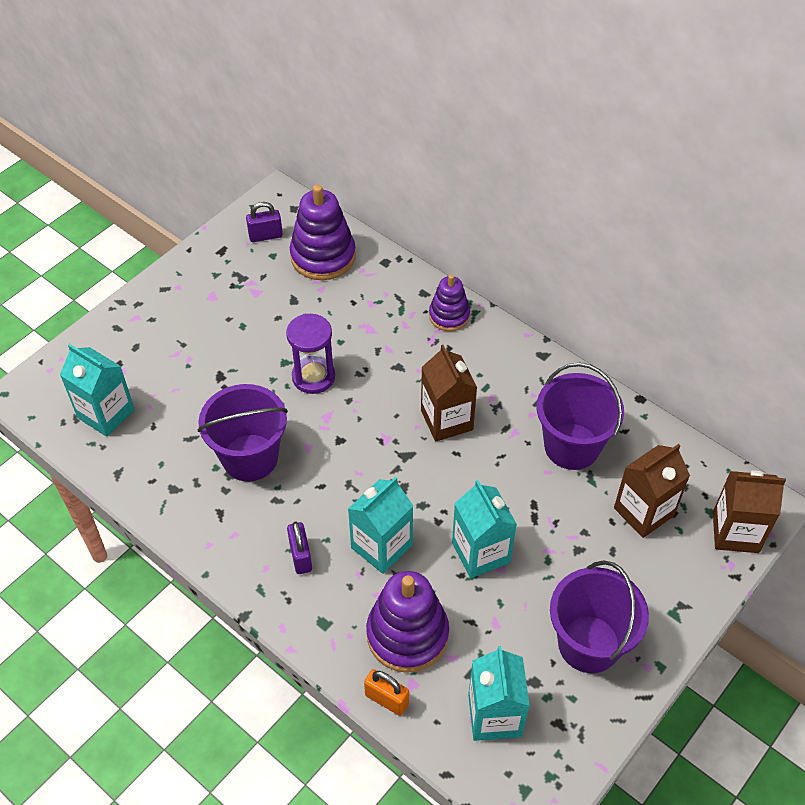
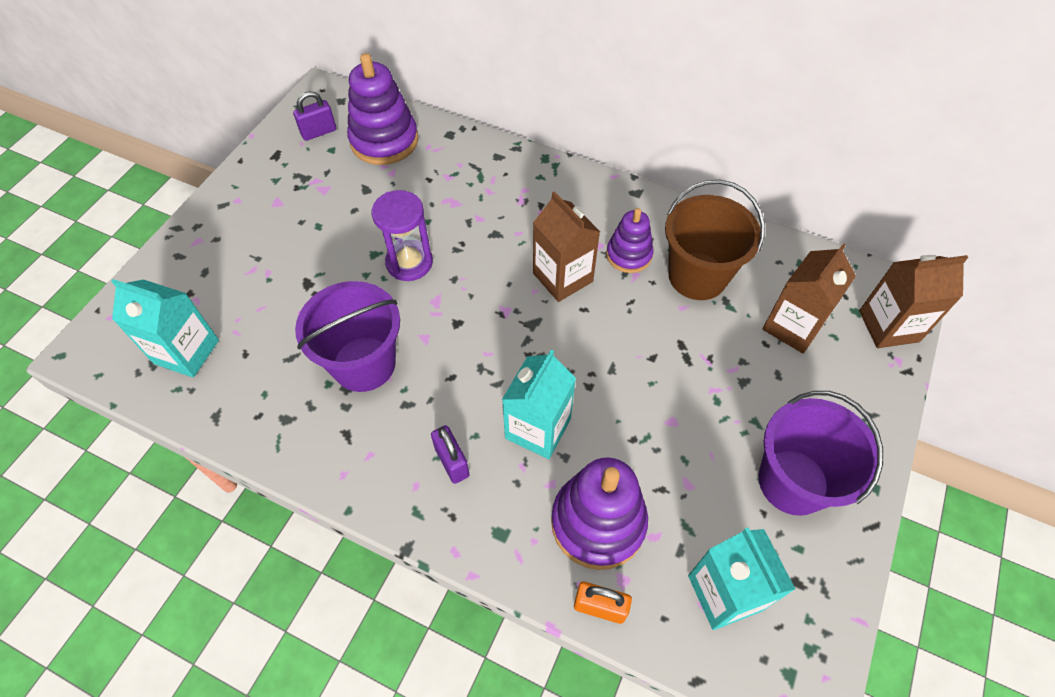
camera: 15 degrees left, 5 degrees up
(449, 316) = (530, 173): purple stacking toy -> purple stacking toy (629, 255)
(480, 553) = (645, 409): turquoise carton -> none
(572, 446) = (697, 276): purple bucket -> brown bucket

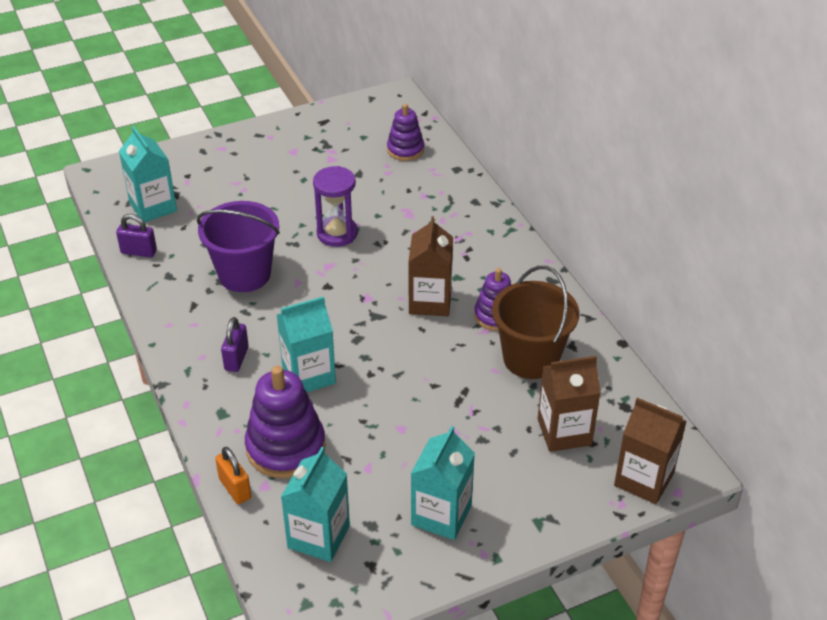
camera: 40 degrees right, 15 degrees down
(319, 132) = (367, 121): purple padlock -> purple padlock (139, 252)
(384, 141) = (405, 150): purple stacking toy -> purple stacking toy, size x0.60
(793, 482) = (441, 515): purple bucket -> turquoise carton

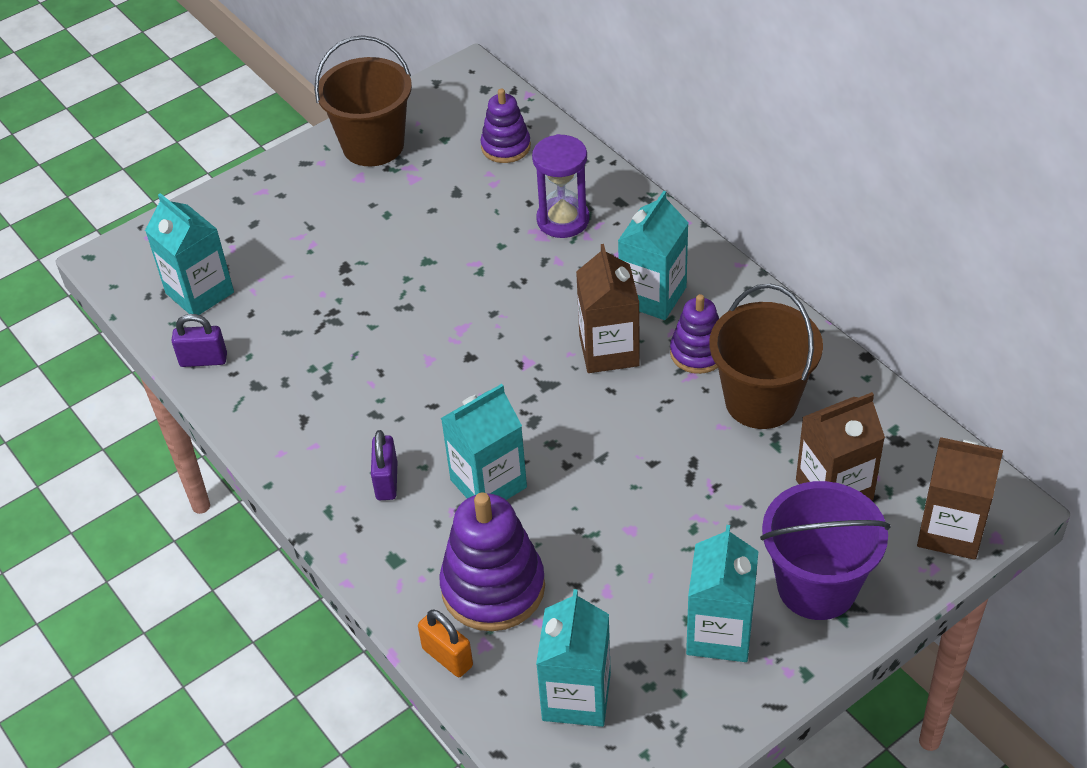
camera: 10 degrees left, 5 degrees up
(244, 274) = (356, 362): purple bucket -> purple bucket (817, 586)
(311, 132) = (373, 145): none -> brown bucket
(337, 233) = (457, 281): purple hourglass -> purple hourglass (563, 220)
(476, 270) = (653, 296): none -> turquoise carton

